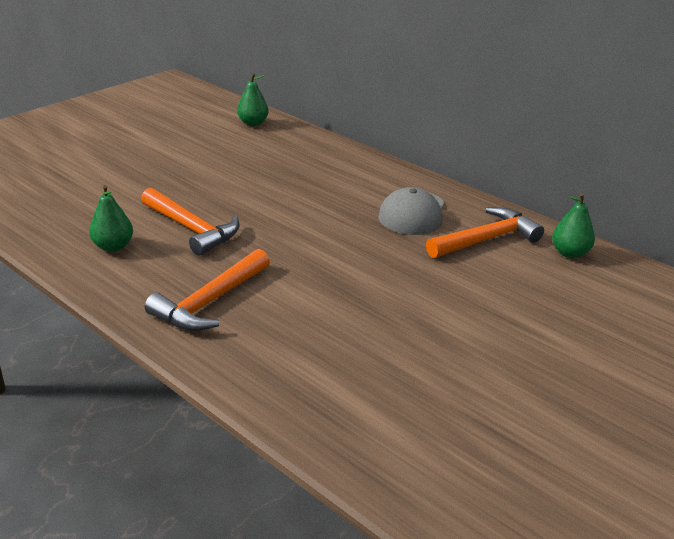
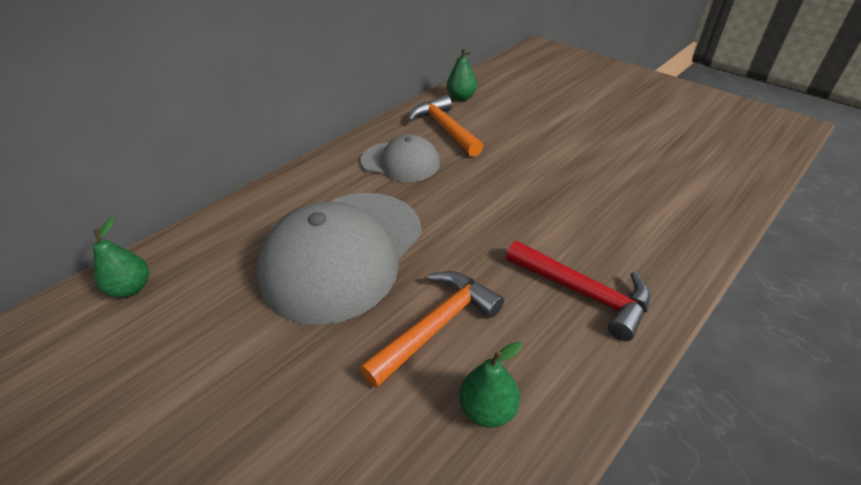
camera: 85 degrees left, 10 degrees up
(210, 302) = (583, 293): orange hammer -> red hammer
(277, 190) = (343, 254): none -> grey cap

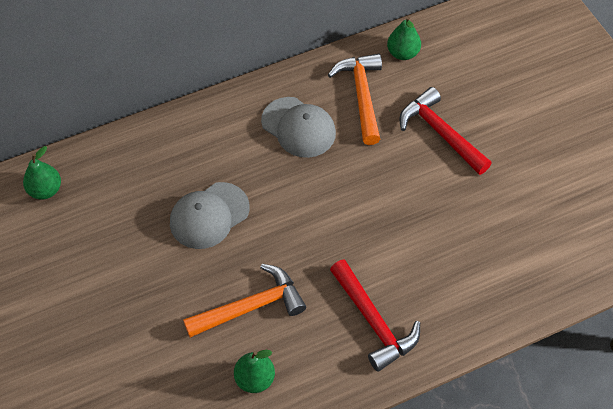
camera: 20 degrees right, 15 degrees up
(343, 254) = (209, 215): grey cap -> grey cap, size x0.55
(529, 133) = (440, 133): none -> red hammer

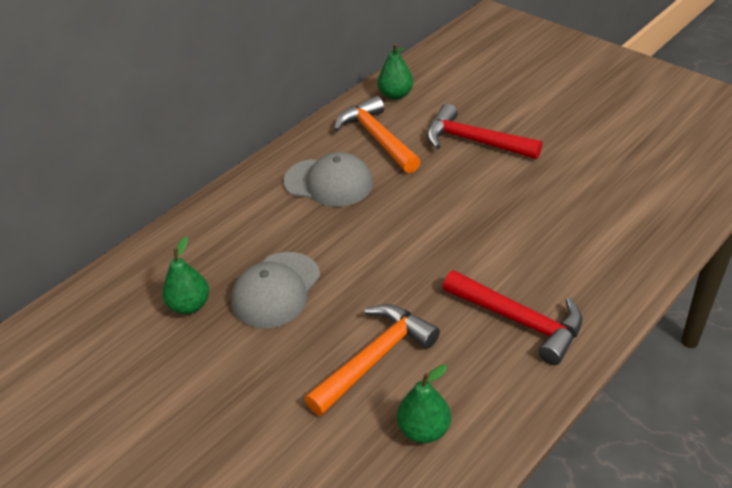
camera: 20 degrees left, 15 degrees down
(45, 190) = (65, 334): green pear -> green pear (190, 305)

